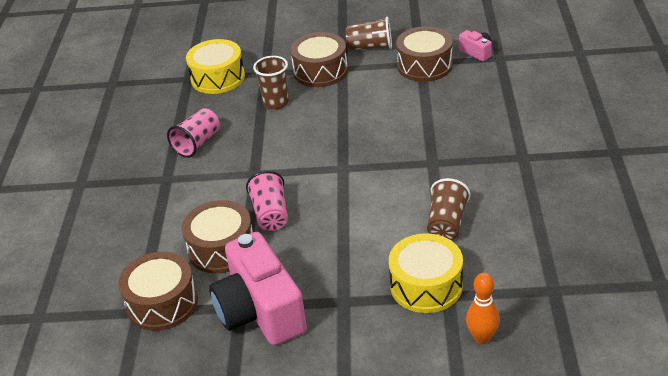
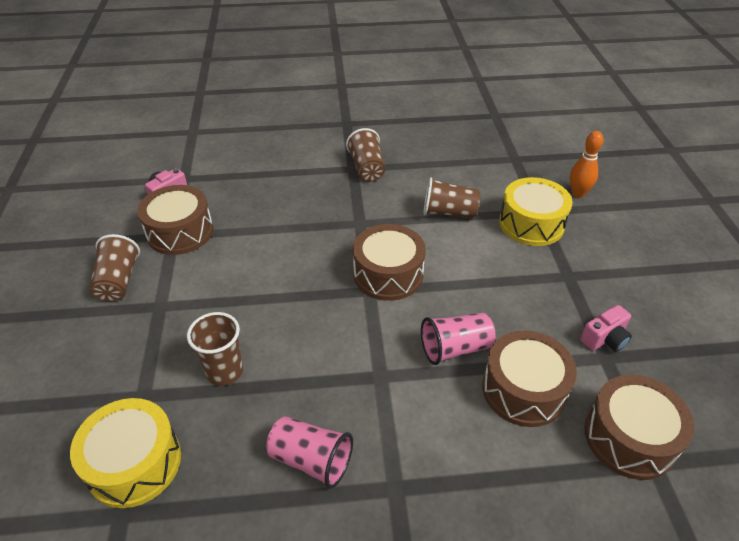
camera: 100 degrees left, 5 degrees up
(260, 311) = (605, 339): pink camera -> pink camera, size x0.43
(320, 71) = (159, 328): brown drum -> brown drum (388, 274)
(523, 167) = (367, 168): none -> brown cup

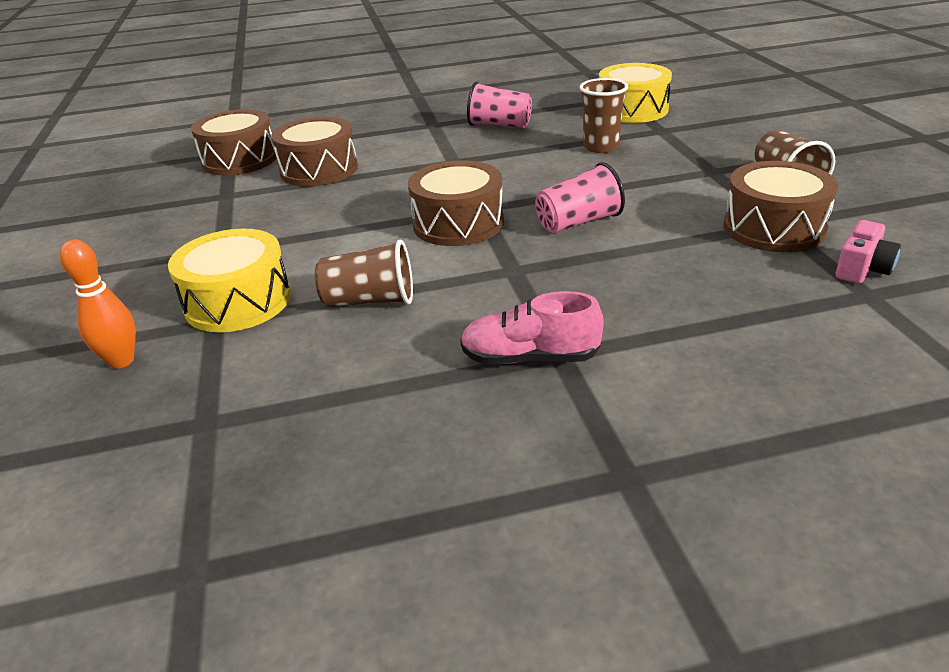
camera: 175 degrees right, 10 degrees down
(367, 168) = (530, 358): brown cup -> pink shoe
(455, 348) = (379, 183): pink cup -> pink cup (578, 222)
(605, 339) = (216, 206): pink camera -> none

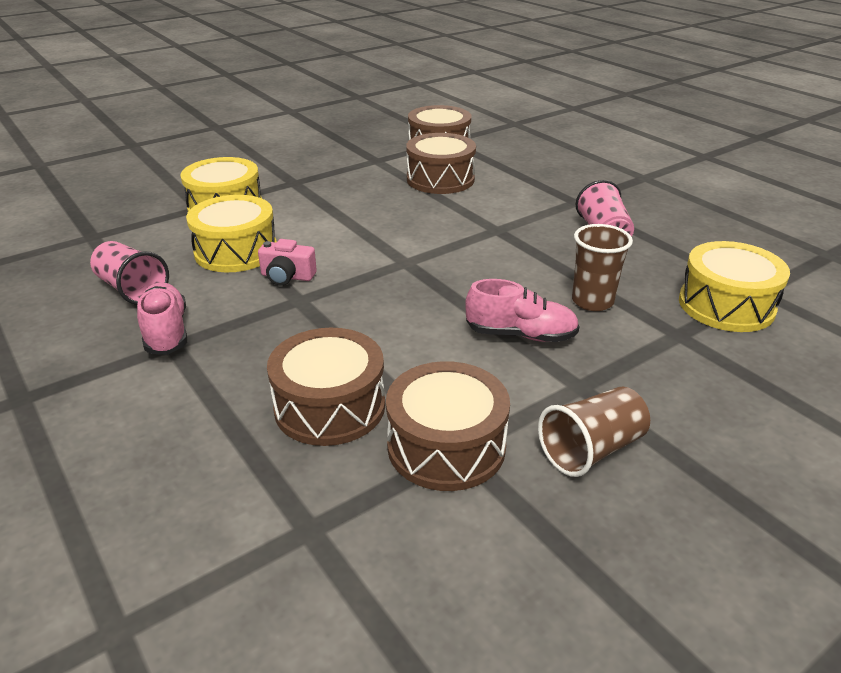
camera: 65 degrees right, 0 degrees up
(121, 361) = (153, 195): orange bowling pin -> none
(370, 301) = (236, 251): brown cup -> yellow drum
(458, 223) = (371, 258): brown drum -> brown drum (330, 406)
(578, 222) = (401, 317): pink cup -> pink cup (132, 290)
(635, 179) = (520, 335): none -> pink shoe
(862, 269) = (369, 524): pink camera -> pink camera (287, 277)

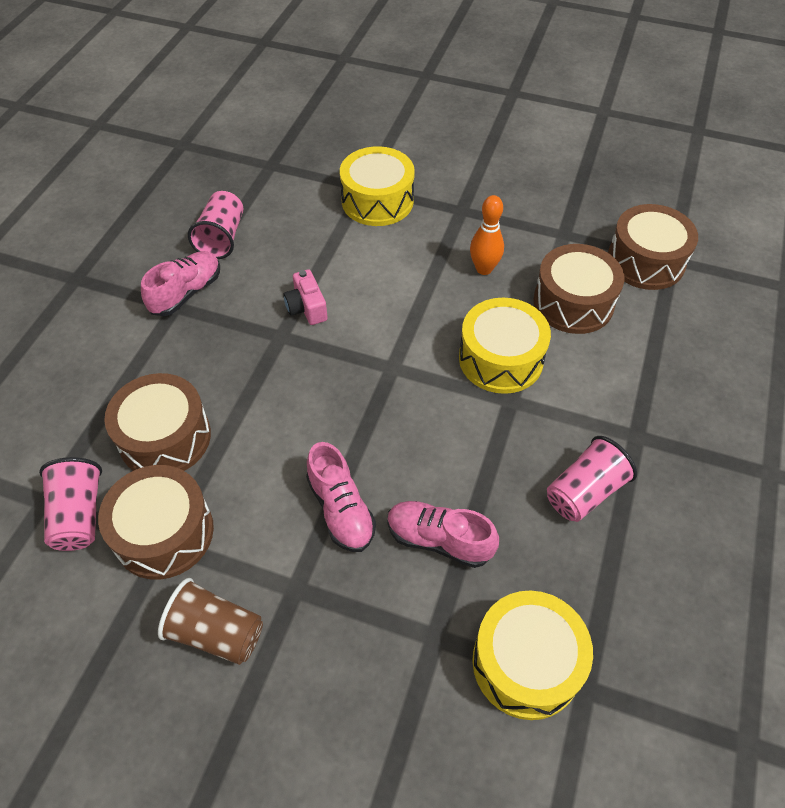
camera: 55 degrees right, 20 degrees up
(236, 251) = (317, 254): yellow drum -> yellow drum (501, 359)
(360, 504) = (79, 515): none -> pink cup
(363, 195) = (484, 269): none -> orange bowling pin
(592, 301) = (439, 540): brown cup -> pink shoe

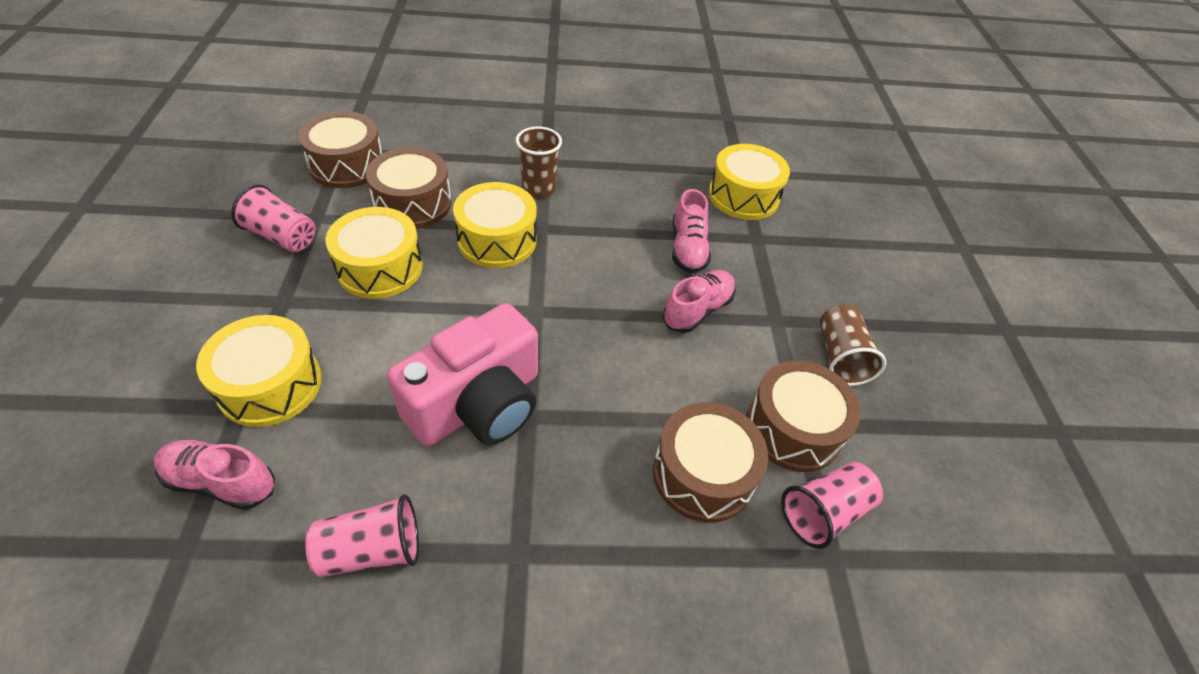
camera: 115 degrees left, 5 degrees down
(186, 293) = (491, 550): pink shoe -> pink shoe (221, 482)
(306, 308) = (478, 404): pink camera -> pink camera, size x2.31
(484, 269) = (380, 268): orange bowling pin -> yellow drum
(580, 415) = (538, 189): none -> brown cup
(584, 492) = (607, 182): pink cup -> pink cup (282, 236)

